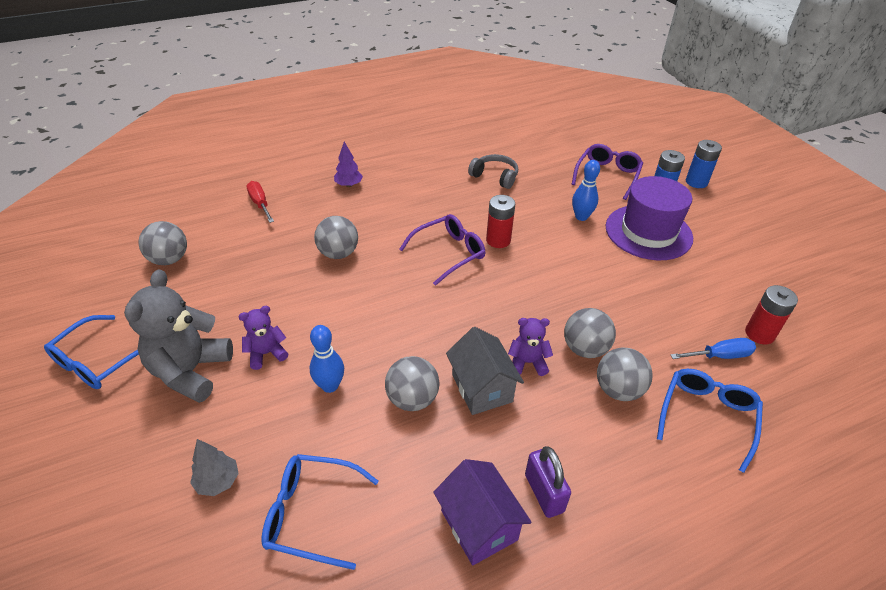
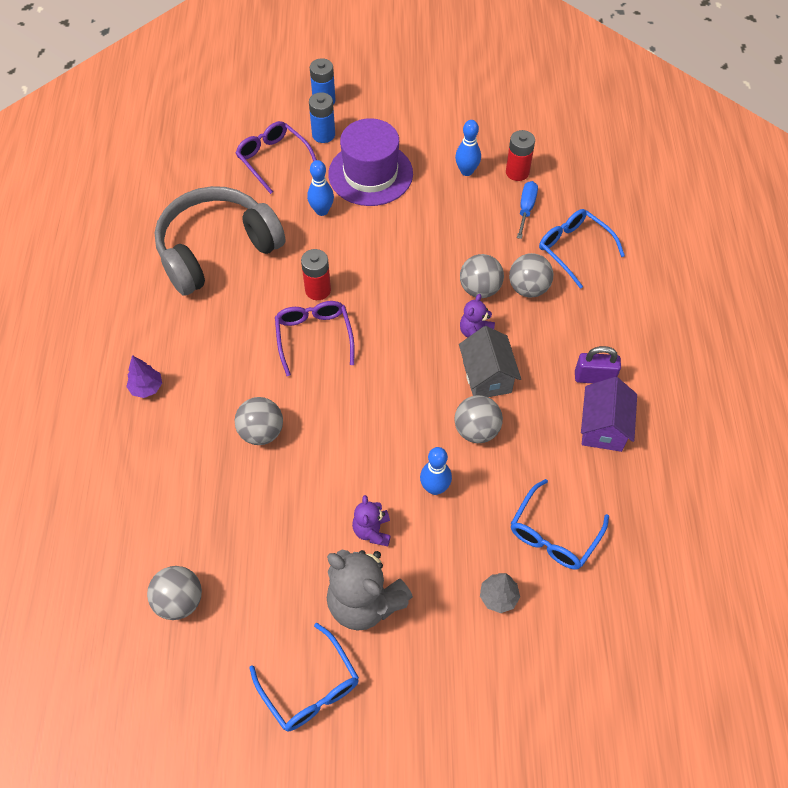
camera: 65 degrees left, 15 degrees up
(260, 204) = (128, 487): red screwdriver -> none
(479, 525) = (603, 427): purple house -> purple house turned 75 degrees counterclockwise
(482, 388) = (487, 377): grey house -> grey house turned 75 degrees clockwise
(495, 177) = (217, 250): grey headphones -> grey headphones, size x2.21
(719, 294) = (466, 171): none -> blue bowling pin

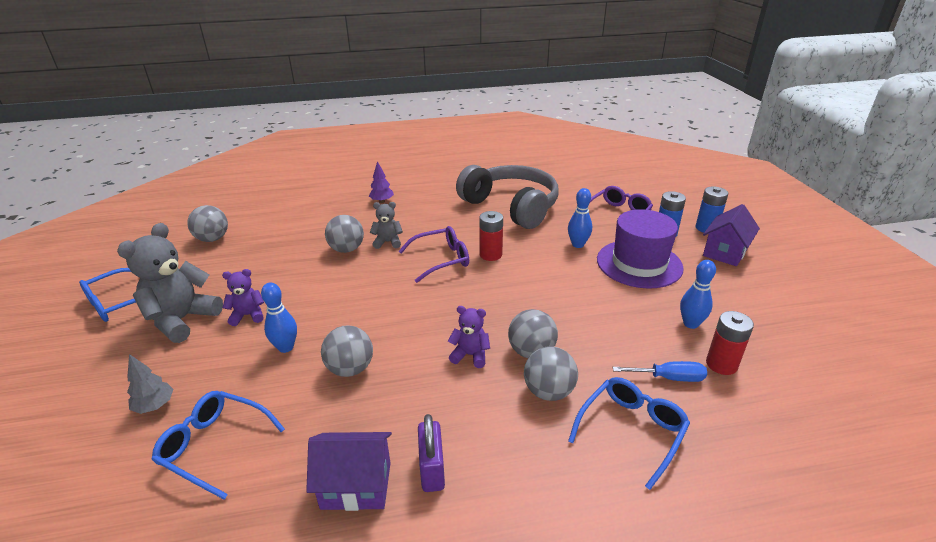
camera: 80 degrees right, 25 degrees down
(259, 387) = (388, 242): none -> grey teddy bear
(370, 106) = (725, 252): none -> purple house
(487, 377) = (417, 369): grey house -> none

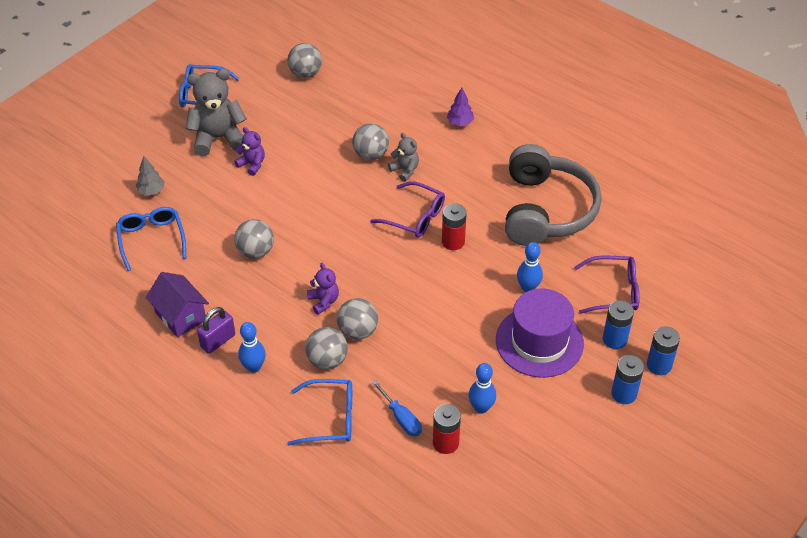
camera: 50 degrees right, 15 degrees up
(286, 347) = (243, 207): blue bowling pin -> blue bowling pin (253, 367)
(725, 252) = (624, 394): purple house -> blue battery

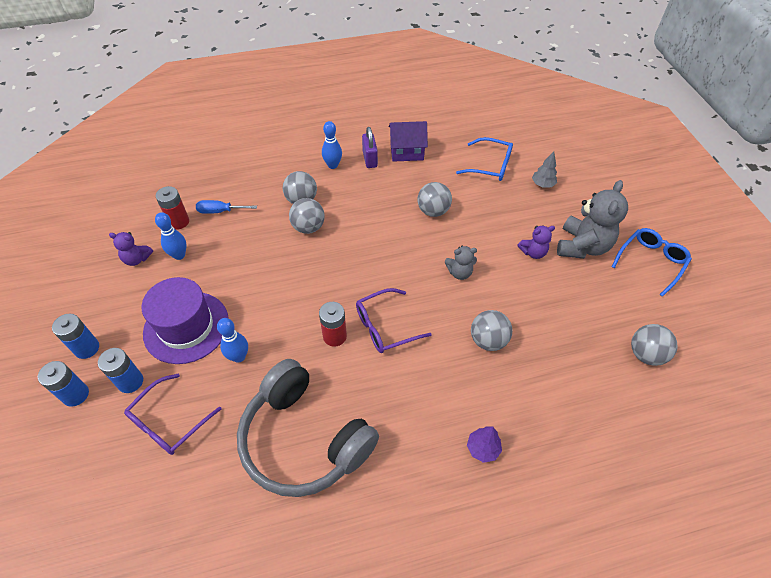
camera: 125 degrees right, 5 degrees up
(323, 301) = (352, 223): purple teddy bear -> purple teddy bear (137, 259)
(331, 418) = (258, 180): blue glasses -> none
(405, 170) = (448, 354): grey teddy bear -> grey teddy bear (459, 272)

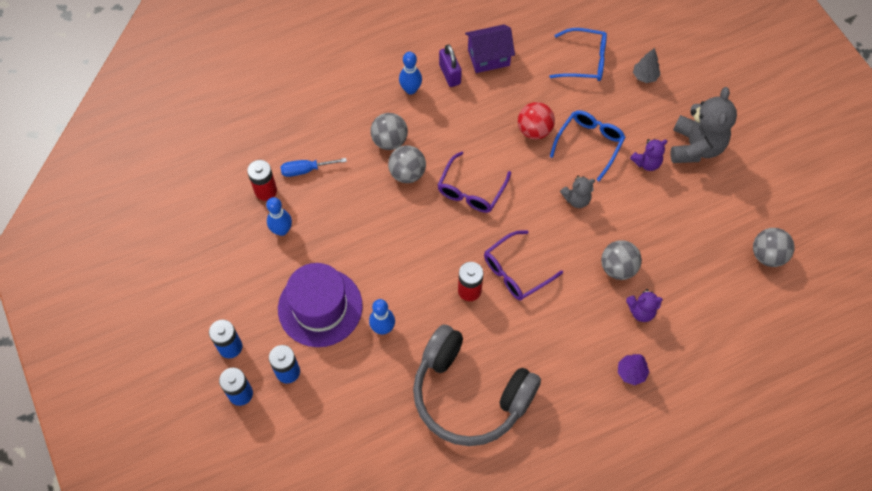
camera: 10 degrees left, 10 degrees up
(137, 259) = (239, 242): purple teddy bear -> purple teddy bear (641, 311)
(168, 422) = (339, 403): purple glasses -> purple glasses (471, 191)
(433, 211) = (534, 130): grey ball -> red ball
(651, 261) = (766, 153): blue glasses -> blue glasses (589, 143)

